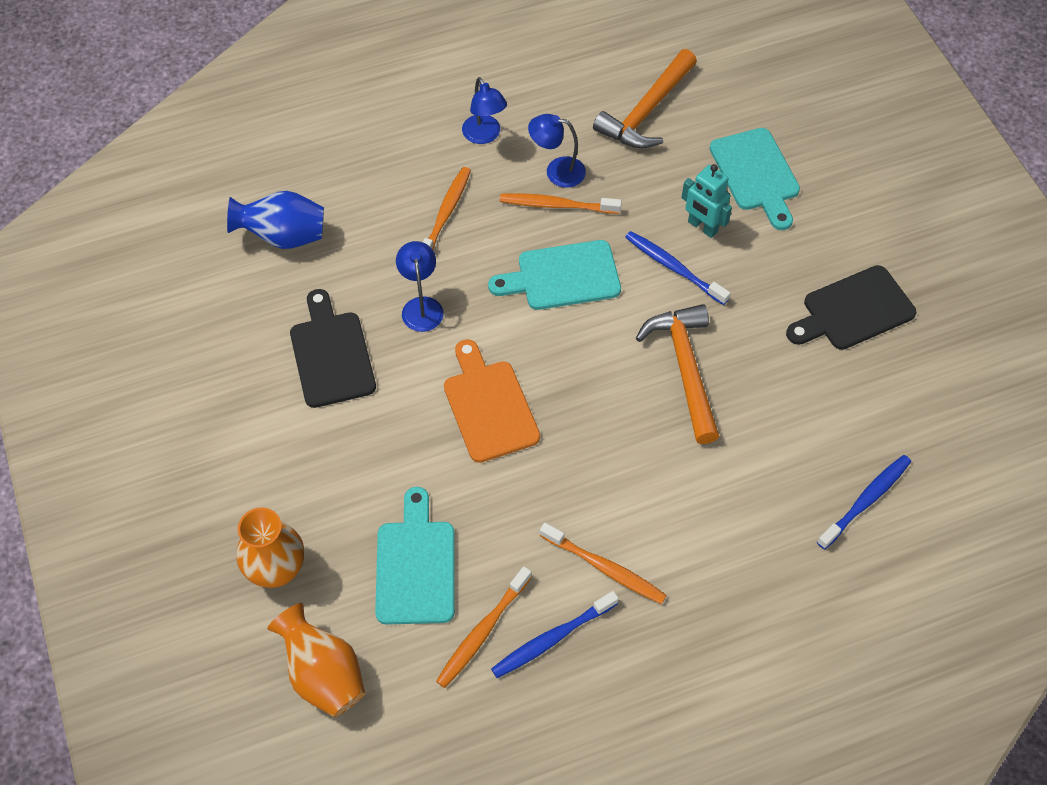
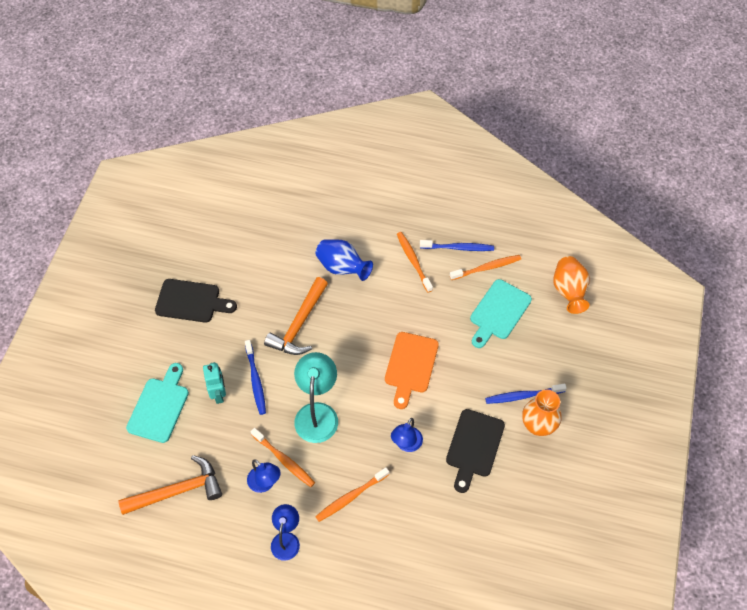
camera: 145 degrees left, 0 degrees up
(277, 570) = (566, 349): orange vase -> orange vase (538, 425)
(284, 236) = (456, 544): blue vase -> blue vase (342, 268)
(562, 276) = (317, 413): turquoise cutting board -> turquoise lamp
(866, 500) = (276, 220): blue toothbrush -> blue toothbrush (523, 396)

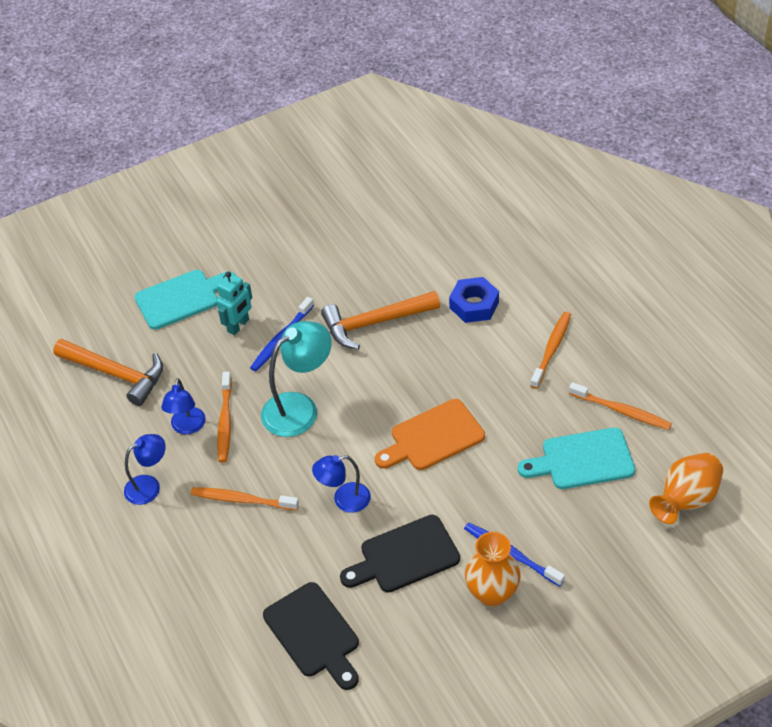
camera: 50 degrees right, 10 degrees down
(191, 301) = (306, 235): black cutting board -> black cutting board (314, 634)
(342, 268) = (474, 305): blue vase -> blue nut
(458, 248) = (614, 371): blue toothbrush -> none

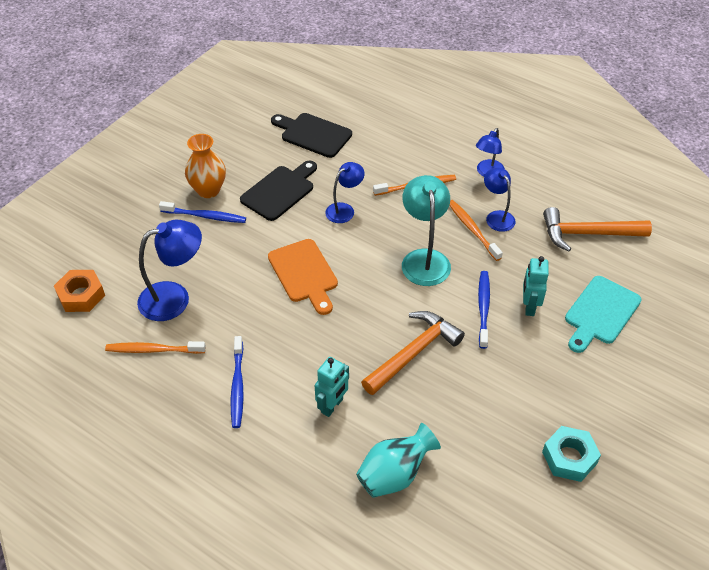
camera: 150 degrees right, 0 degrees up
(299, 408) = (424, 259): turquoise lamp -> turquoise lamp turned 150 degrees clockwise
(310, 208) = (569, 458): none -> turquoise nut
(433, 437) = (304, 274): orange cutting board -> orange cutting board turned 120 degrees clockwise
(452, 241) = (394, 474): none -> turquoise vase
(474, 305) = (332, 406): blue nut -> turquoise robot
(551, 349) = (237, 386): orange toothbrush -> blue toothbrush
(582, 460) = (174, 298): turquoise cutting board -> blue lamp
(686, 500) = (81, 295): orange vase -> orange nut

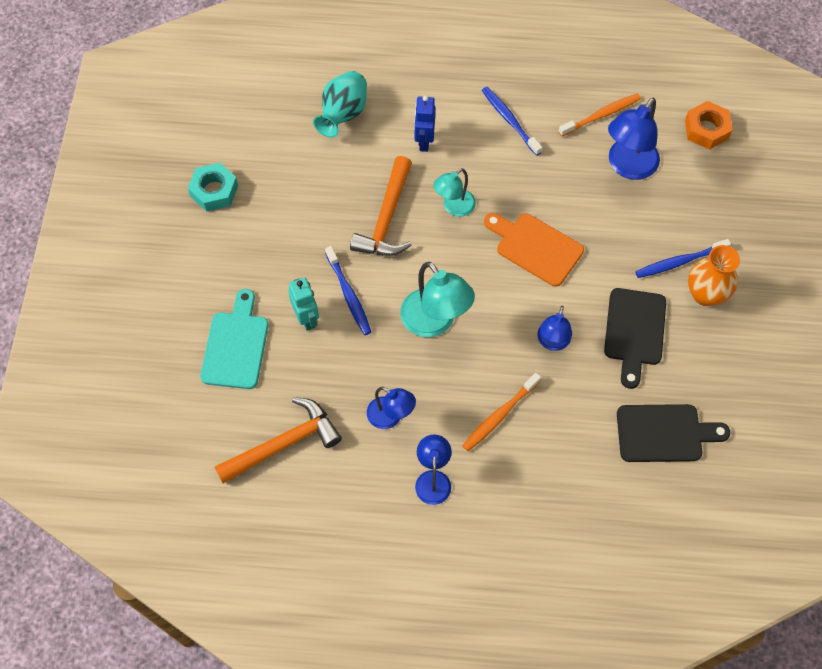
camera: 150 degrees right, 15 degrees up
(332, 406) = (424, 141): turquoise robot -> blue robot
(347, 334) = (454, 207): none -> turquoise lamp
(472, 229) = (407, 385): orange toothbrush -> none

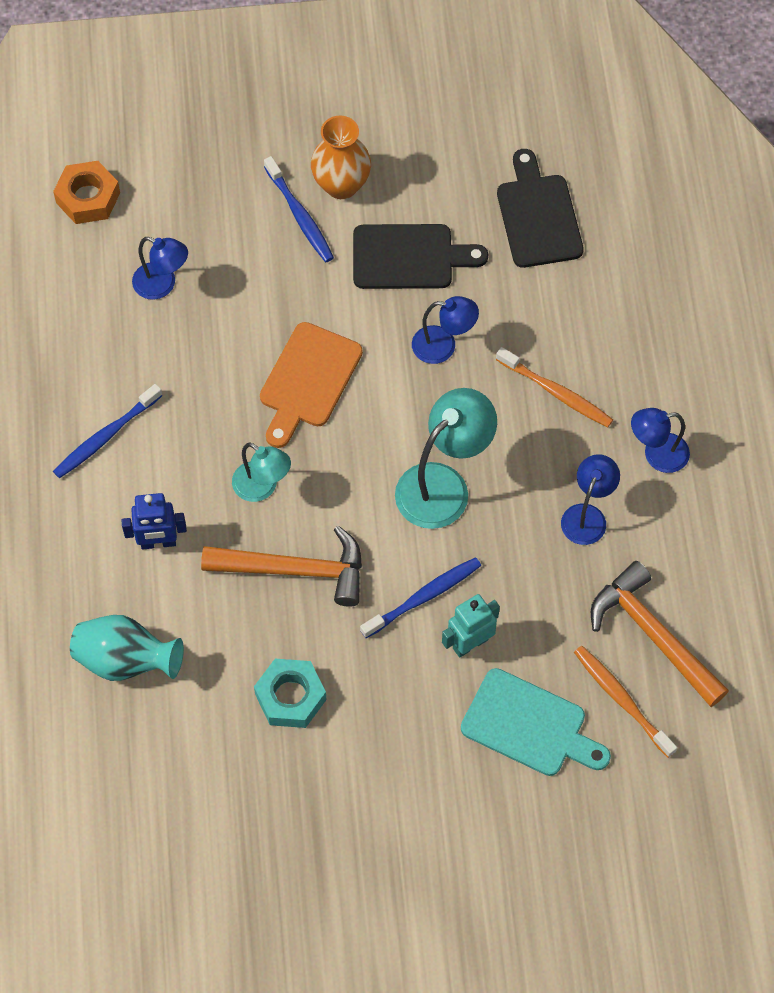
camera: 100 degrees left, 0 degrees up
(214, 191) = (288, 814): turquoise nut -> turquoise nut (290, 697)
(236, 345) = (529, 726): turquoise cutting board -> turquoise cutting board turned 150 degrees counterclockwise
(601, 115) = (81, 323): orange toothbrush -> orange toothbrush (621, 699)
(627, 166) = (162, 285): blue lamp -> blue lamp, size x0.62

